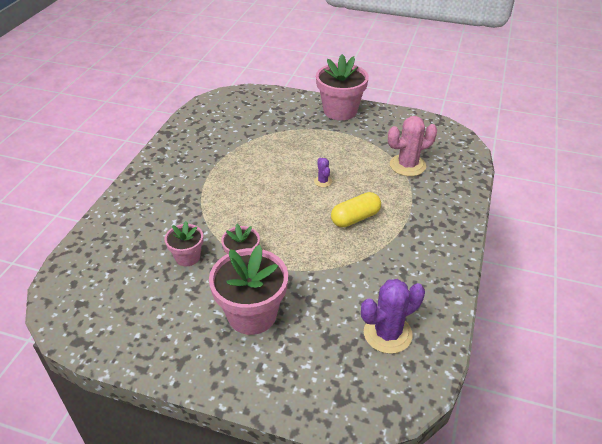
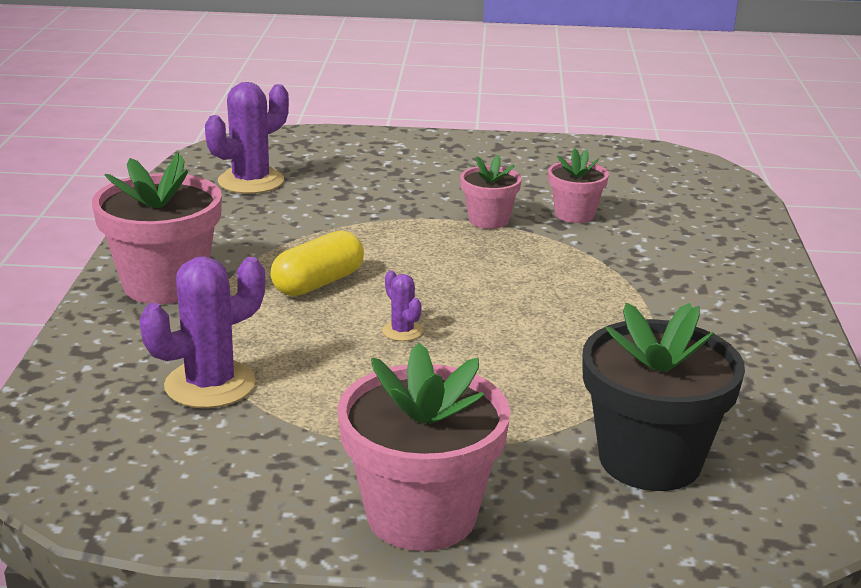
camera: 165 degrees right, 15 degrees down
(252, 314) = (439, 179): pink flower pot -> pink flower pot (165, 284)
(259, 117) = (650, 460): none -> black flower pot
(407, 165) = (210, 385): pink cactus -> purple cactus

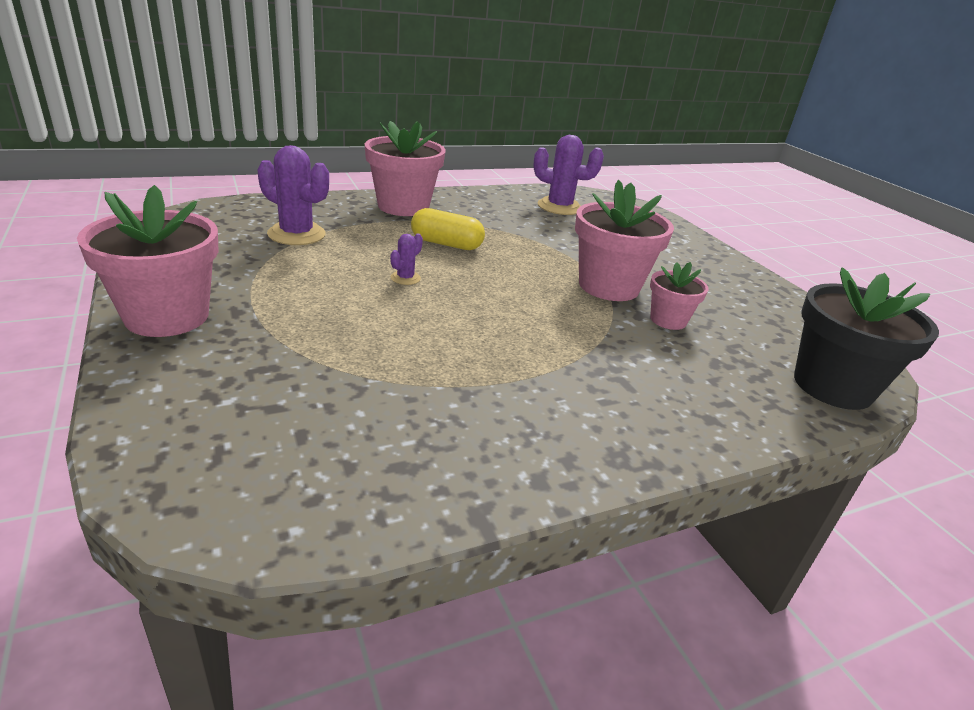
camera: 60 degrees right, 5 degrees up
(489, 220) = (608, 286): pink flower pot -> pink flower pot, size x1.82
(650, 460) = (275, 402): black flower pot -> black flower pot (832, 386)

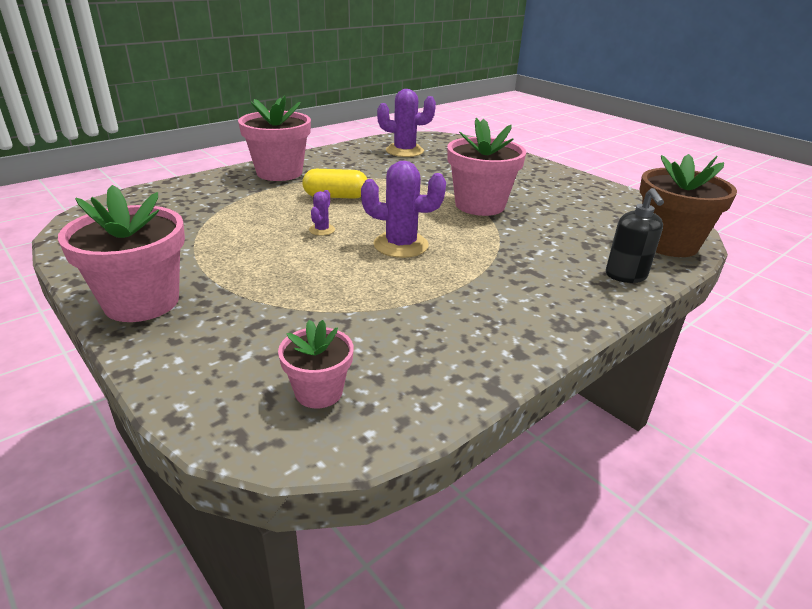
camera: 15 degrees left, 0 degrees up
(296, 234) = (205, 212): purple cactus -> purple cactus (401, 245)
(668, 320) = (536, 221): pink flower pot -> pink flower pot (319, 392)
(745, 415) = (626, 276): none -> black soap dispenser
(832, 386) = (668, 244): black flower pot -> brown flower pot

